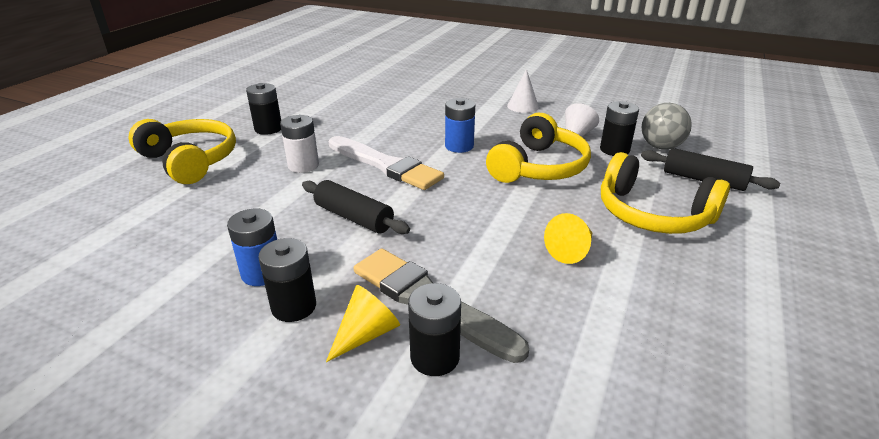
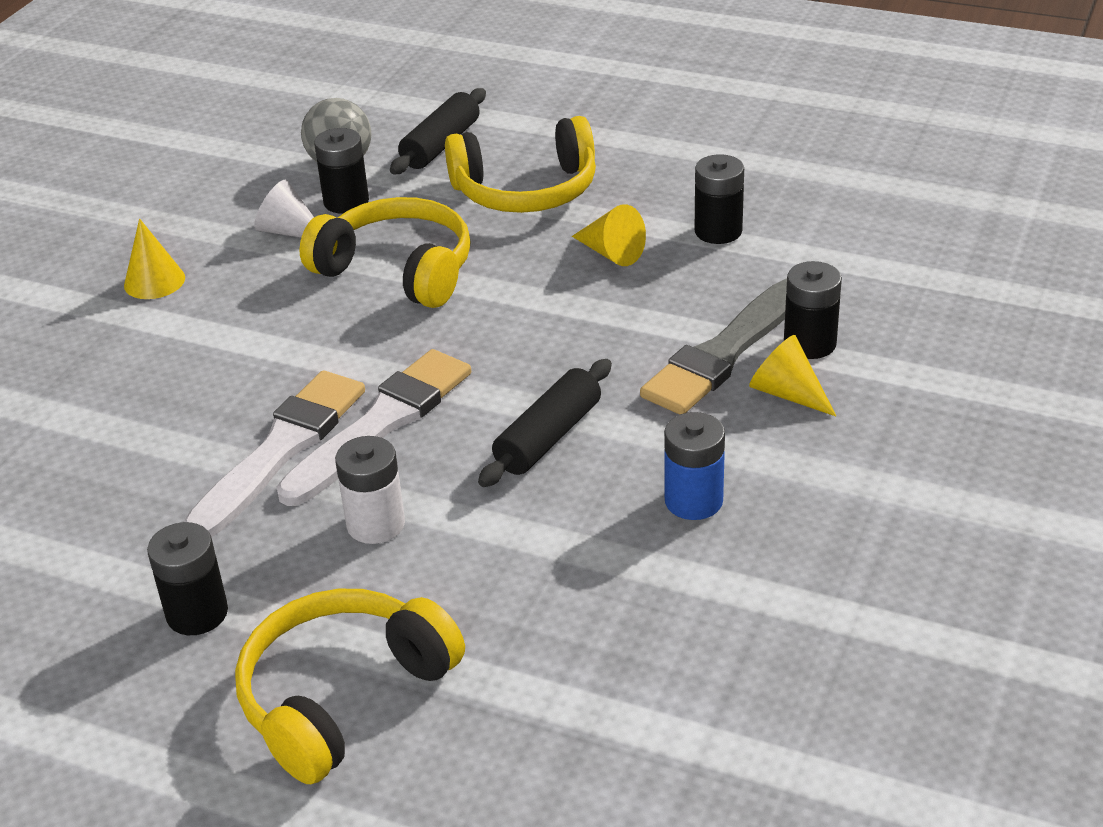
camera: 90 degrees left, 5 degrees up
(294, 307) = (754, 457): black battery -> black battery (718, 231)
(373, 141) = (280, 450): none -> white brush
(459, 146) = (316, 348): blue battery -> none
(523, 106) = (154, 281): white cone -> yellow cone
(653, 214) = (526, 190): yellow headphones -> yellow headphones turned 45 degrees clockwise

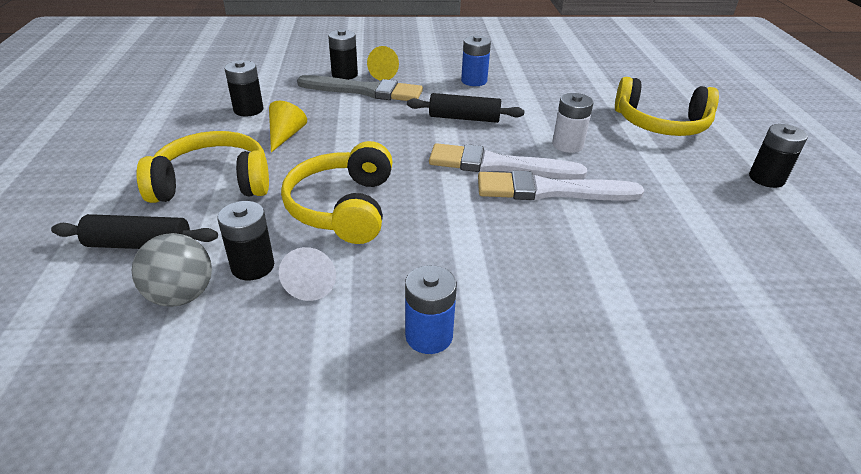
camera: 120 degrees left, 0 degrees up
(154, 281) = (429, 336): yellow cone -> blue battery
(197, 613) = (676, 173): black battery -> black battery (766, 178)
(526, 190) = (213, 183): yellow headphones -> yellow headphones turned 60 degrees counterclockwise

